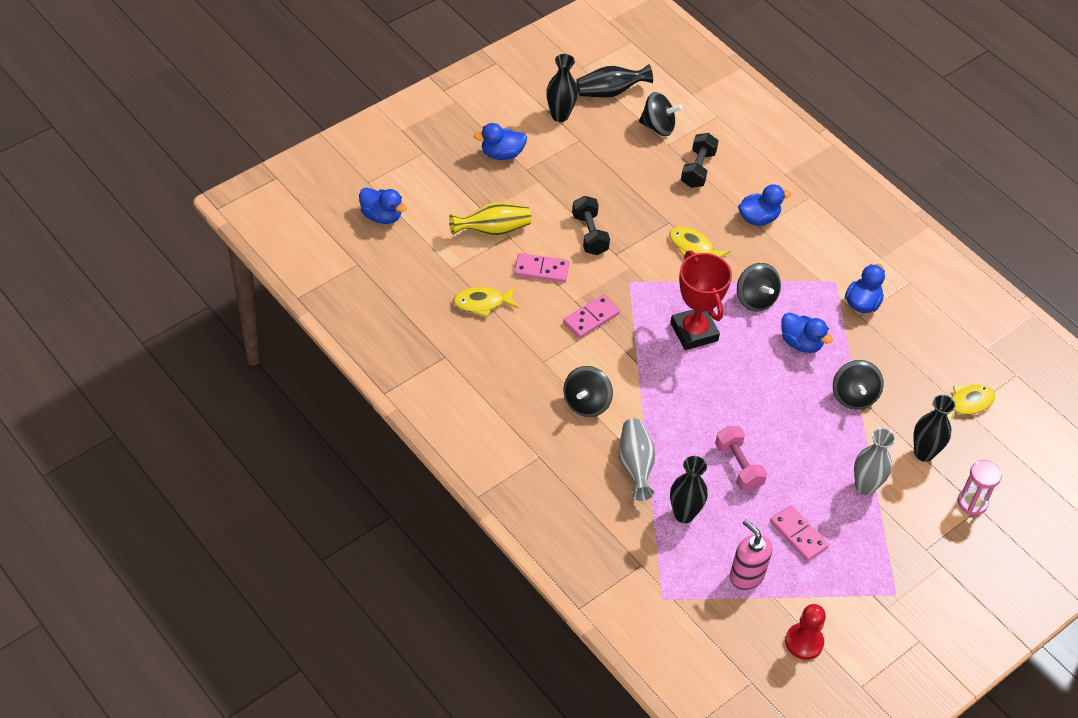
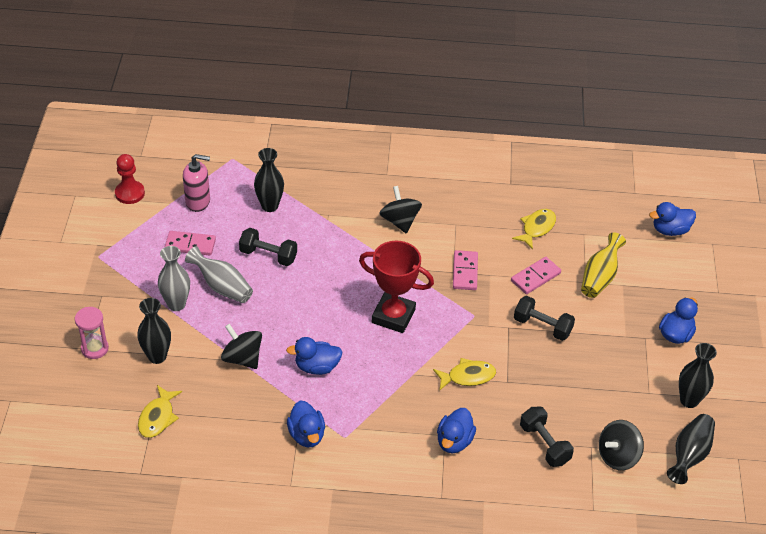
camera: 135 degrees right, 5 degrees down
(635, 465) = (328, 210): grey vase -> grey vase (222, 287)
(738, 466) = (268, 255): pink dumbbell -> black dumbbell
(755, 299) = (382, 373): black spinning top -> none

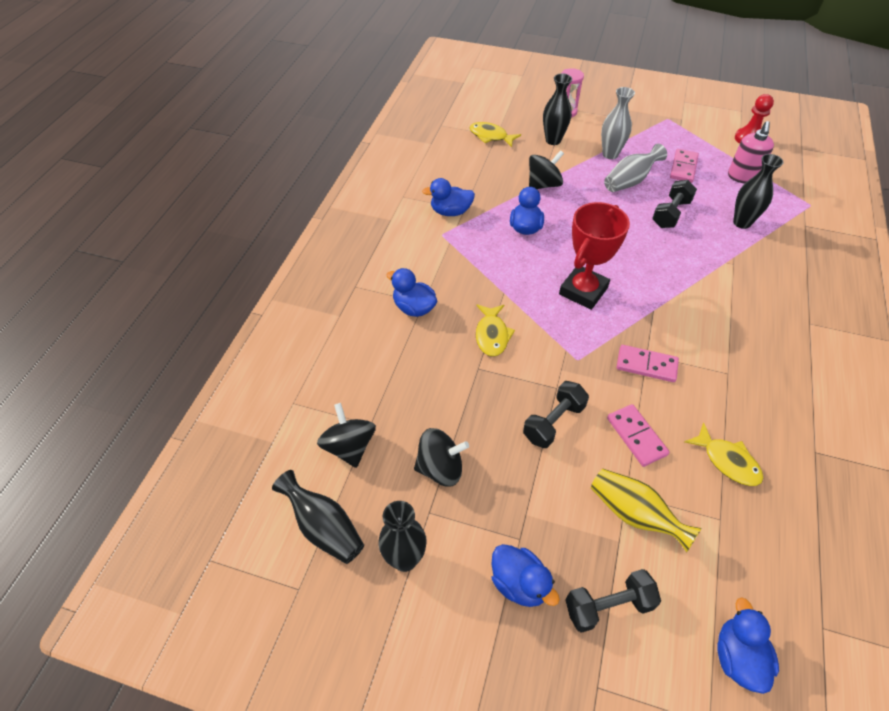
camera: 105 degrees right, 5 degrees up
(400, 221) = (728, 321): black spinning top -> black spinning top (440, 468)
(544, 444) = (387, 381): black dumbbell -> black dumbbell (608, 606)

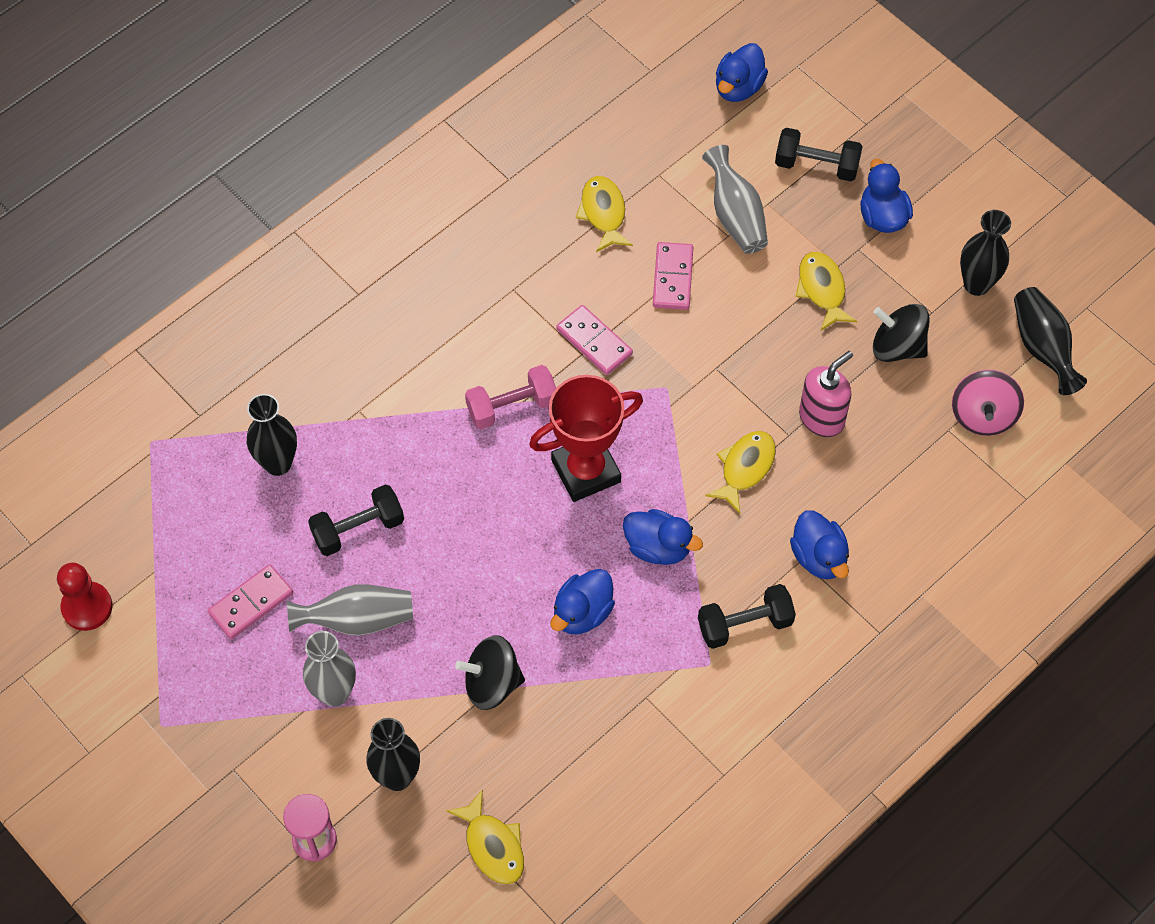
camera: 150 degrees left, 10 degrees up
(349, 447) = (983, 415): black spinning top -> pink spinning top
(450, 212) = (670, 702): blue duck -> blue duck (658, 547)
(524, 485) = (822, 290): none -> yellow fish
(553, 422) = (748, 333): black dumbbell -> black dumbbell (745, 624)
(634, 514) = (735, 216): yellow vase -> grey vase
(656, 304) = (512, 407): none -> pink dumbbell
(742, 177) = (186, 539): pink soap dispenser -> pink soap dispenser (822, 418)

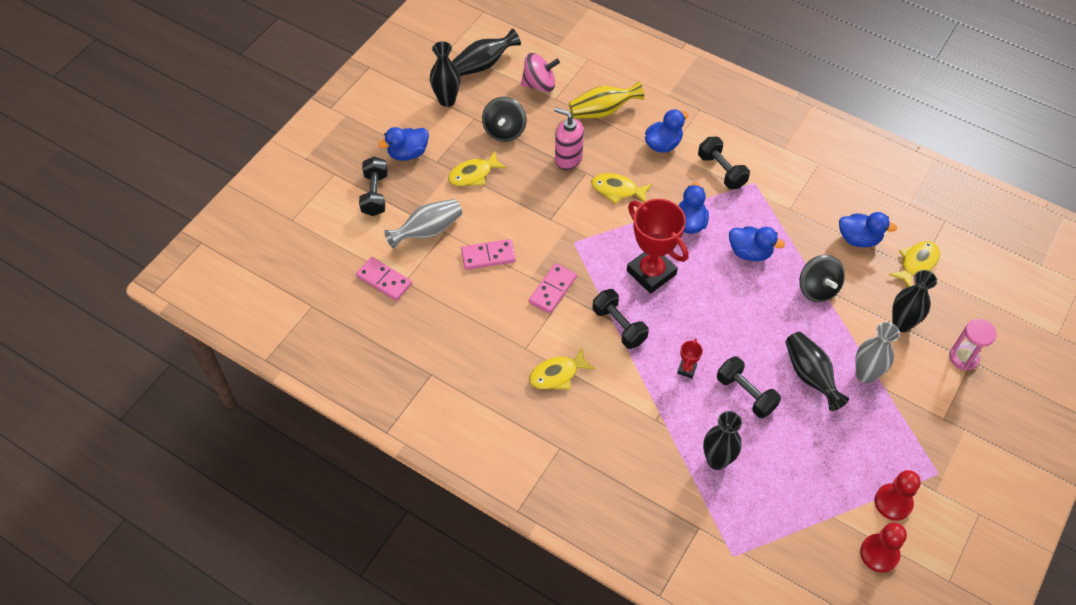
camera: 105 degrees left, 5 degrees down
(144, 651) = (893, 502): none -> red pawn
(251, 603) = (827, 444): pink domino -> pink domino (384, 280)
(357, 620) = (810, 376): grey vase -> black vase
(418, 469) = (687, 369): none -> red trophy
(512, 407) = (619, 326): pink dumbbell -> black dumbbell
(603, 213) = (446, 307): yellow fish -> yellow fish (557, 374)
(738, 87) = (317, 250): blue duck -> blue duck (858, 239)
(907, 490) = (602, 111): none -> yellow vase

